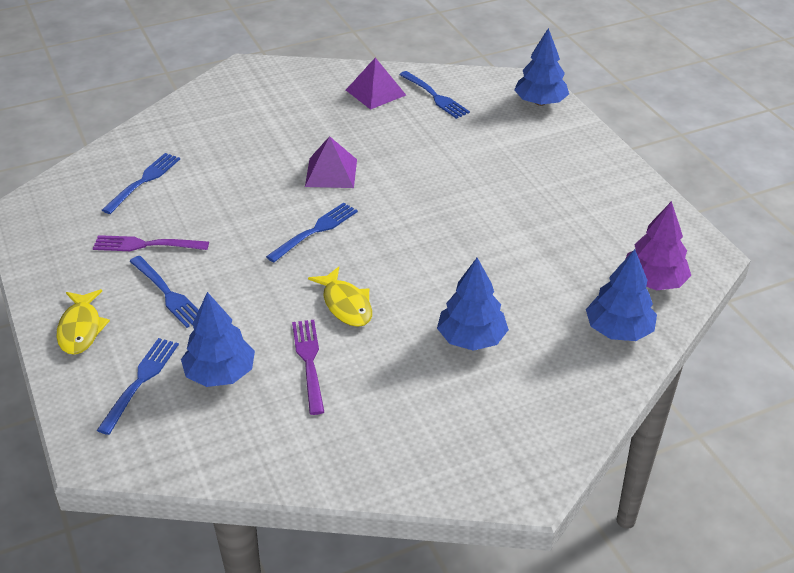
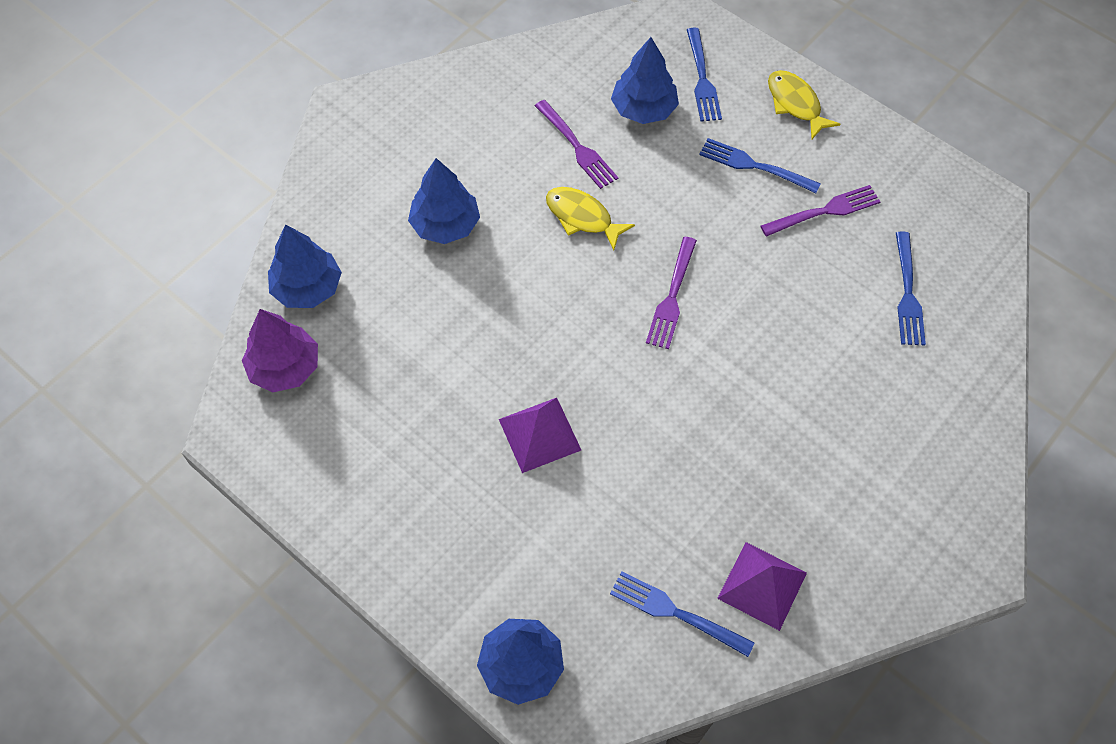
camera: 155 degrees right, 20 degrees up
(315, 231) = (672, 297): blue fork -> purple fork
(331, 173) = (714, 394): purple pyramid -> purple pyramid (539, 434)

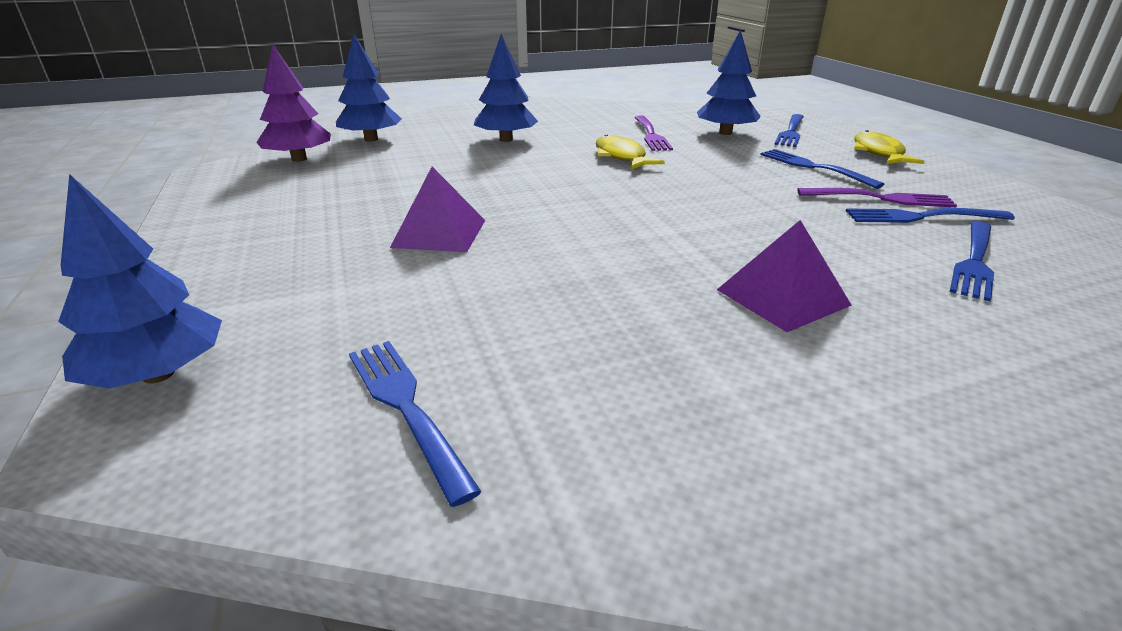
camera: 30 degrees right, 30 degrees down
(672, 297) = (666, 202): purple fork -> none
(762, 585) = (564, 431): purple pyramid -> purple pyramid (782, 297)
(860, 233) = (921, 217): none -> blue fork

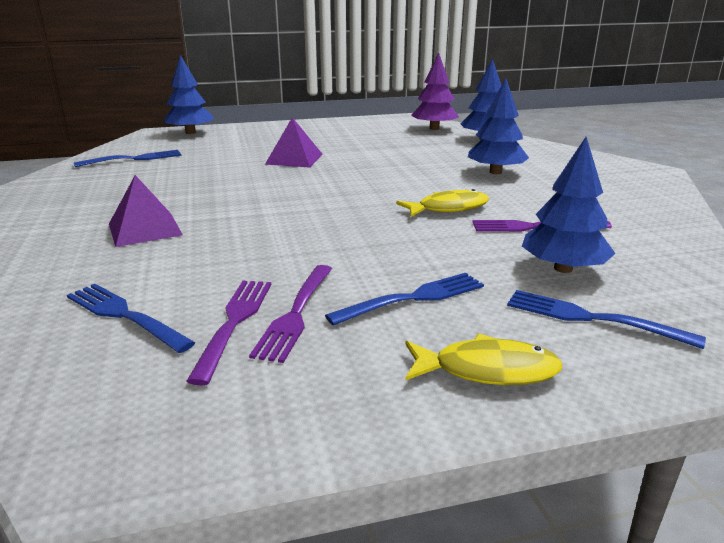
camera: 95 degrees right, 5 degrees down
(921, 217) = (234, 323): blue fork -> purple fork

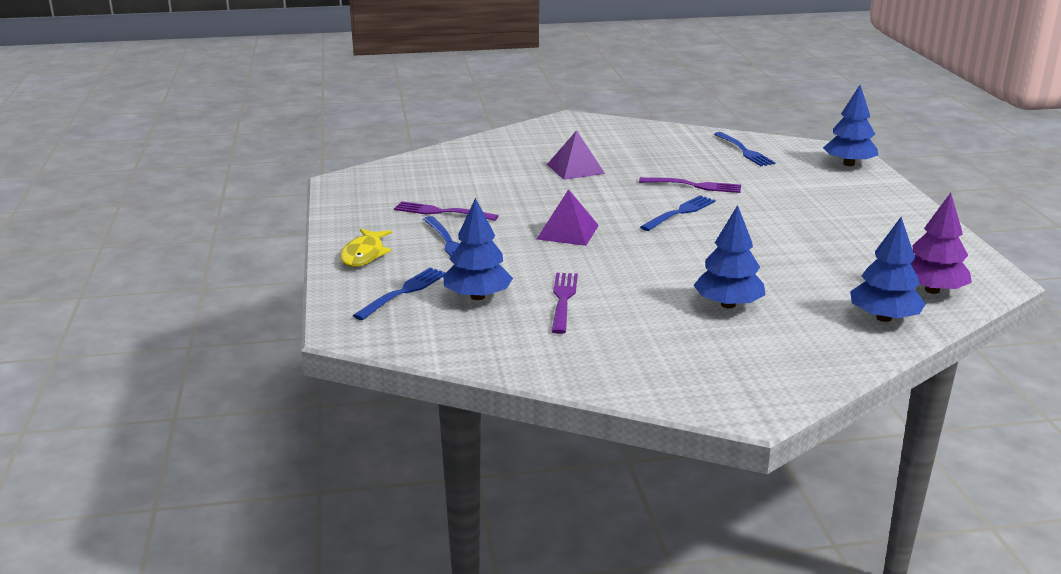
camera: 95 degrees right, 0 degrees up
(125, 315) = (454, 175): blue fork -> blue fork (680, 212)
(234, 323) = (437, 198): purple fork -> purple fork (694, 186)
(294, 159) = (759, 210): purple pyramid -> purple pyramid (567, 232)
(448, 208) = (611, 269): yellow fish -> none

